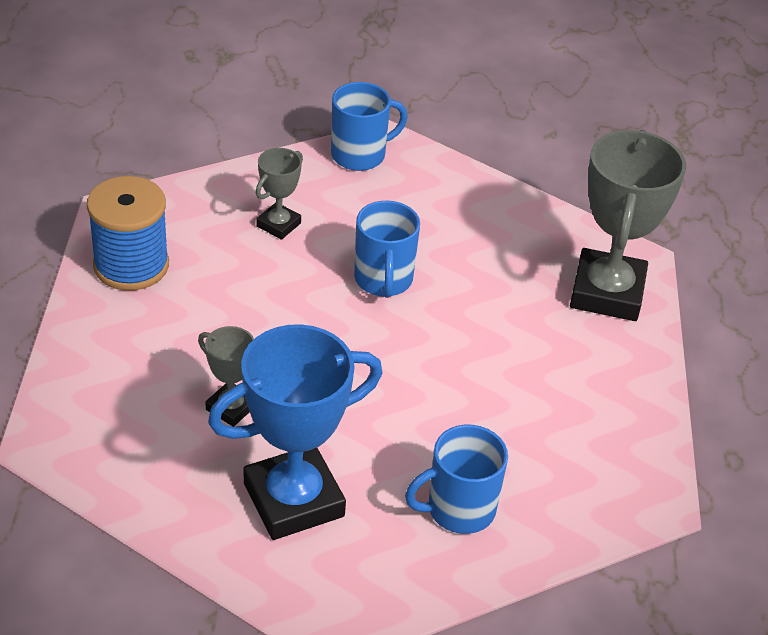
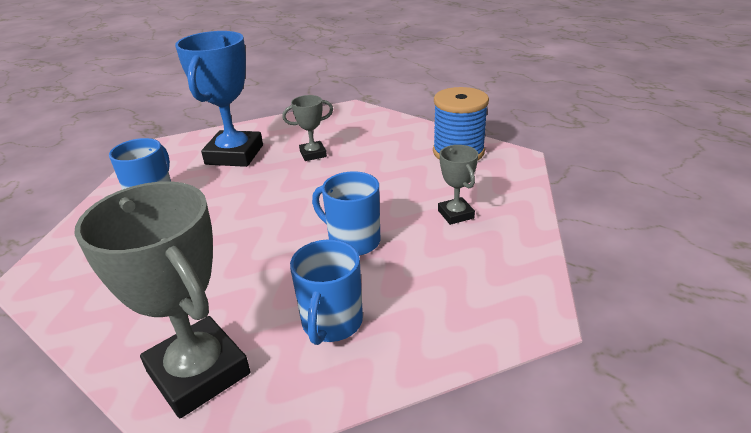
camera: 130 degrees right, 10 degrees down
(360, 155) = (524, 289): blue mug -> blue mug (331, 323)

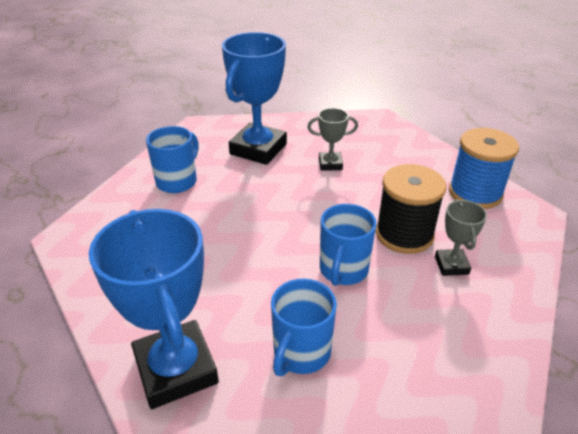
camera: 15 degrees right, 5 degrees up
(198, 372) = (176, 369): grey trophy -> blue trophy
(353, 241) = (343, 270): blue mug -> blue mug turned 120 degrees counterclockwise
(403, 198) = (404, 234): none -> black spool

